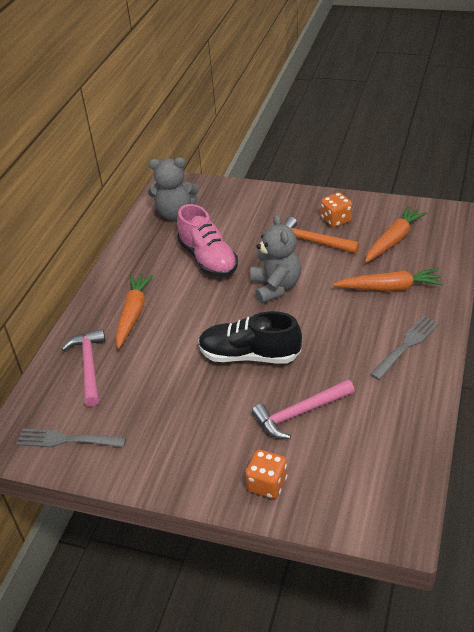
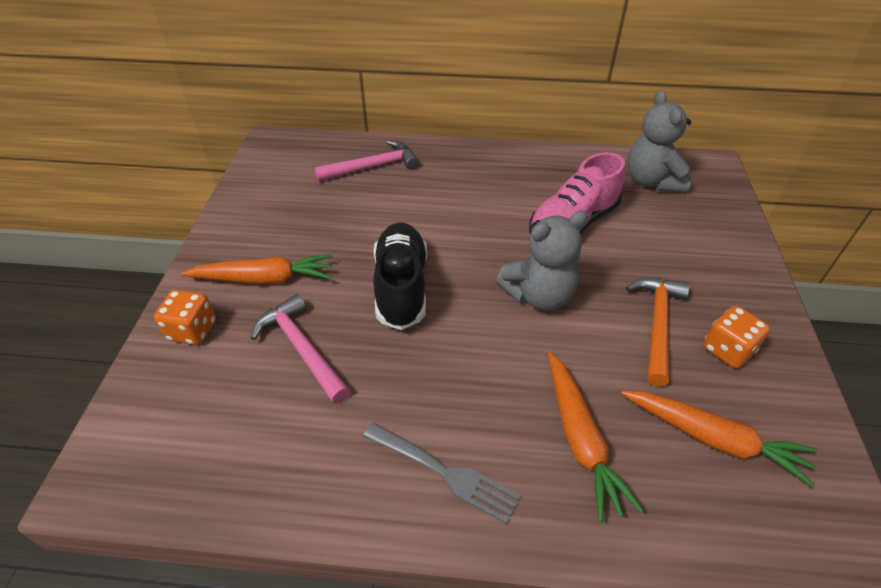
camera: 75 degrees right, 5 degrees up
(66, 440) = (274, 173): grey fork -> none
(133, 314) = (456, 181): orange carrot -> orange carrot (264, 279)

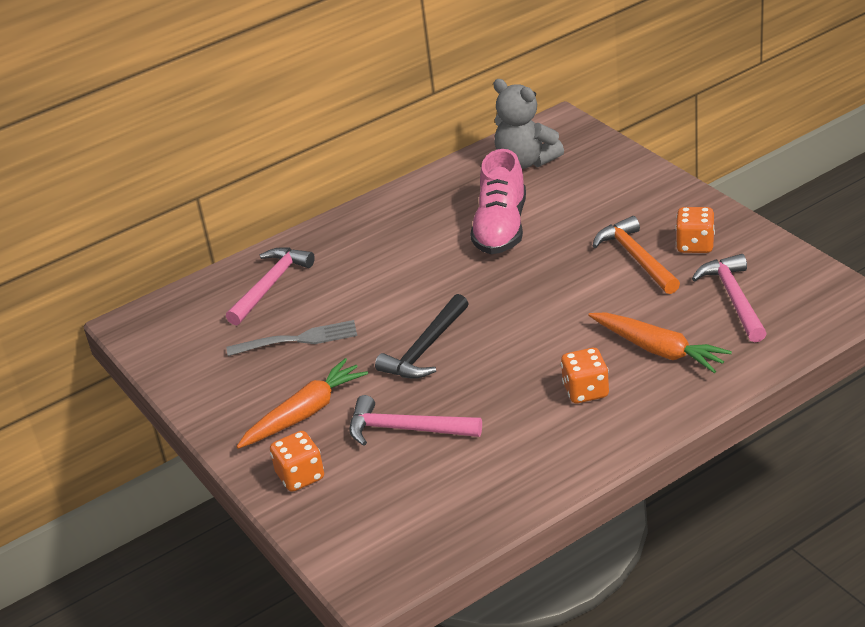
camera: 35 degrees left, 10 degrees down
(401, 287) = (425, 349): black shoe -> black hammer
(444, 472) = (597, 420): grey fork -> grey fork (298, 340)
(469, 430) = (586, 391): none -> orange dice
(539, 296) = (535, 291): grey teddy bear -> none
(713, 439) = (734, 298): orange carrot -> pink hammer

